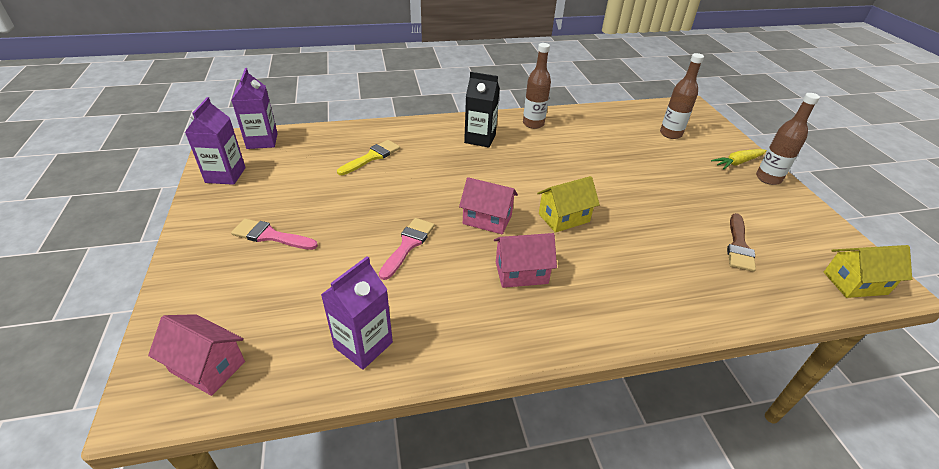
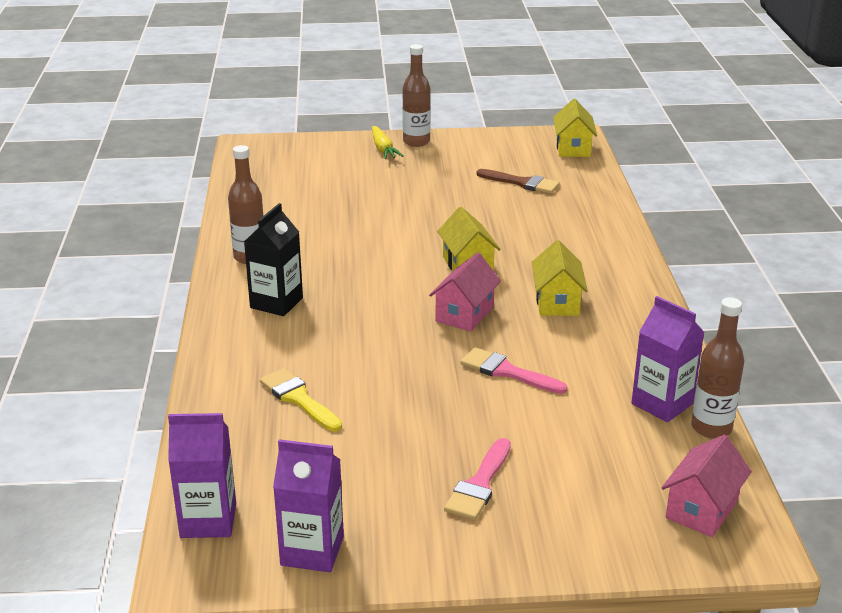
camera: 80 degrees left, 10 degrees down
(521, 273) = (557, 302): pink house -> yellow house
(670, 134) = (311, 171): brown bottle -> brown bottle (711, 428)

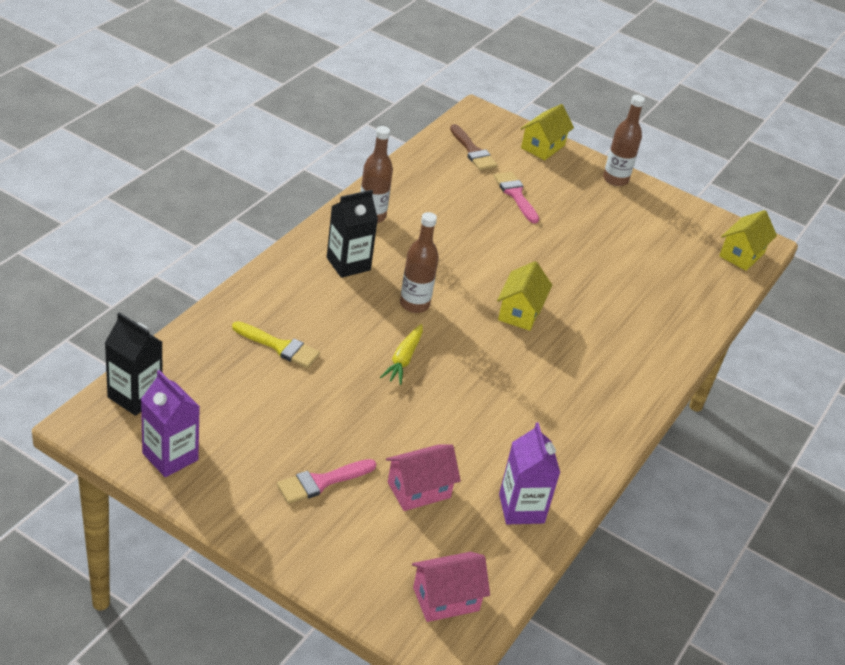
camera: 30 degrees right, 10 degrees up
(208, 520) = (135, 396): purple carton -> black carton
(298, 399) = (280, 346): yellow brush -> yellow brush turned 120 degrees clockwise
(383, 149) = (580, 173): yellow carrot -> yellow carrot (403, 360)
(464, 314) = (468, 351): pink house -> pink house (419, 490)
(507, 372) = (441, 414): pink brush -> pink brush (515, 195)
(522, 183) = (655, 264): brown brush -> brown brush (473, 151)
(557, 302) = (549, 382): yellow house -> yellow house (543, 147)
(711, 428) = (533, 549): brown bottle -> brown bottle (414, 304)

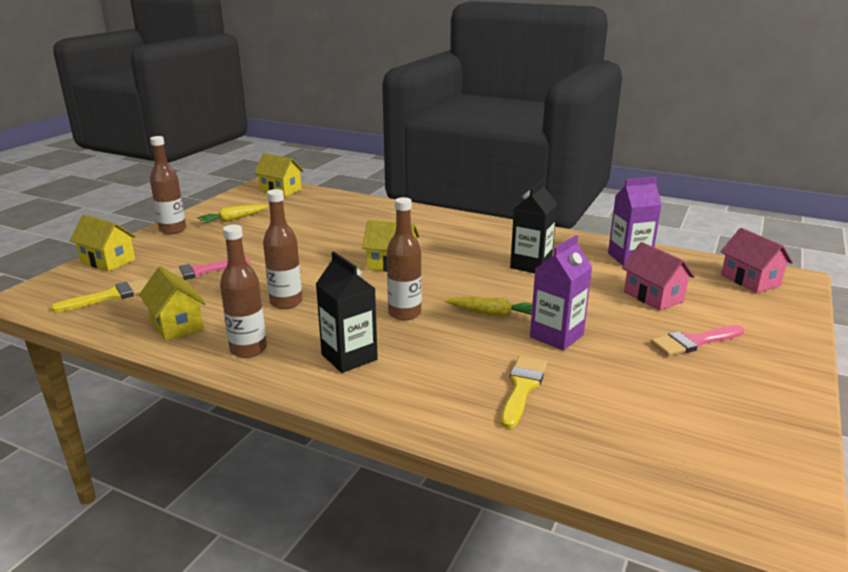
camera: 90 degrees left, 15 degrees down
(135, 396) = (696, 491): black carton -> black carton (531, 265)
(170, 456) = (761, 441): purple carton -> purple carton (556, 336)
(321, 482) = (694, 342): pink brush -> pink brush turned 105 degrees clockwise
(418, 183) = (176, 325): none -> yellow house
(447, 239) = (286, 302): none -> brown bottle
(473, 151) = (110, 296): brown brush -> yellow brush
(645, 217) = (233, 219): none -> yellow carrot

